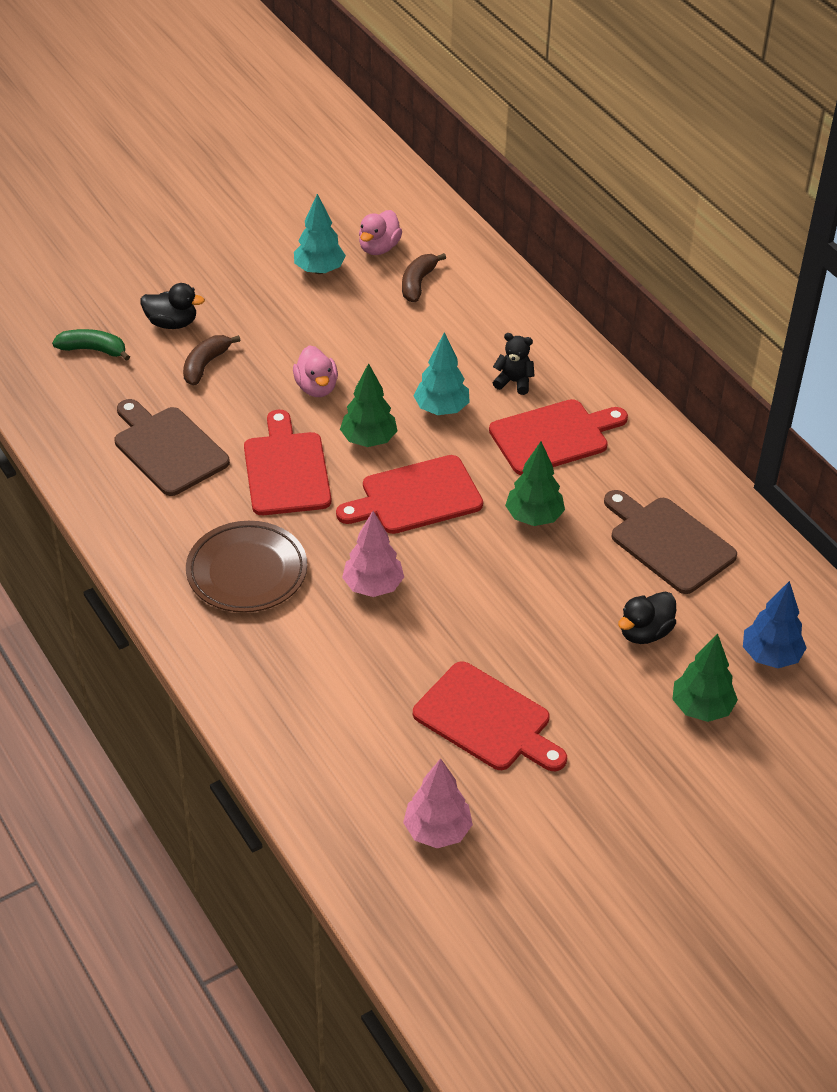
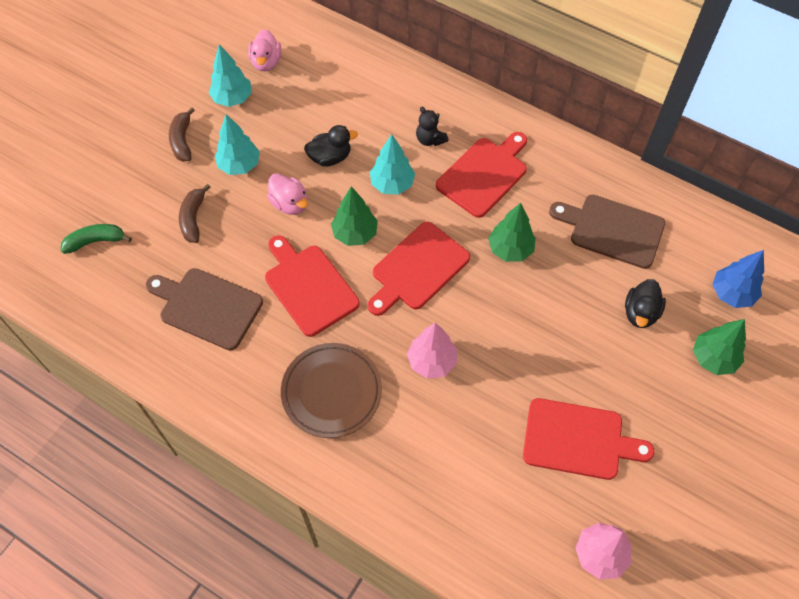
camera: 25 degrees left, 15 degrees up
(172, 323) = (145, 191): black duck -> black duck (330, 157)
(286, 334) = (239, 165): none -> turquoise tree
(418, 283) = (312, 82): brown banana -> brown banana (182, 141)
(514, 382) = (430, 139): black teddy bear -> black teddy bear turned 120 degrees counterclockwise

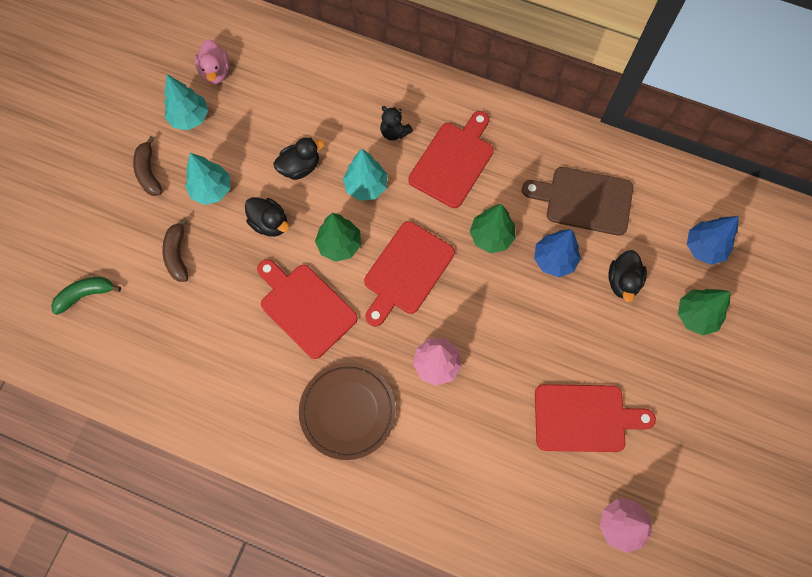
camera: 10 degrees left, 10 degrees up
(207, 307) = (210, 345): brown cutting board -> none
(290, 204) = (270, 223): pink duck -> black duck
(571, 281) = (554, 260): none -> blue tree

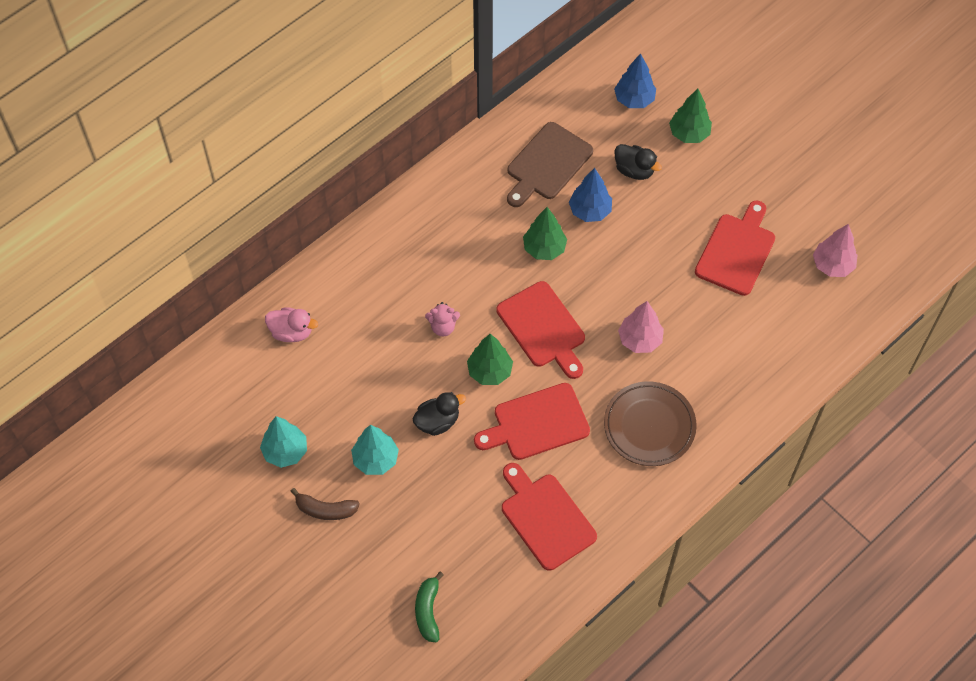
camera: 65 degrees left, 10 degrees down
(177, 254) = (428, 513): brown banana -> none
(215, 72) = (246, 410): pink duck -> pink duck (291, 332)
(300, 167) = (393, 374): black duck -> none
(366, 186) = (443, 327): turquoise tree -> pink teddy bear
(394, 132) = (400, 281): black teddy bear -> none
(453, 161) = (456, 246): red cutting board -> red cutting board (545, 518)

